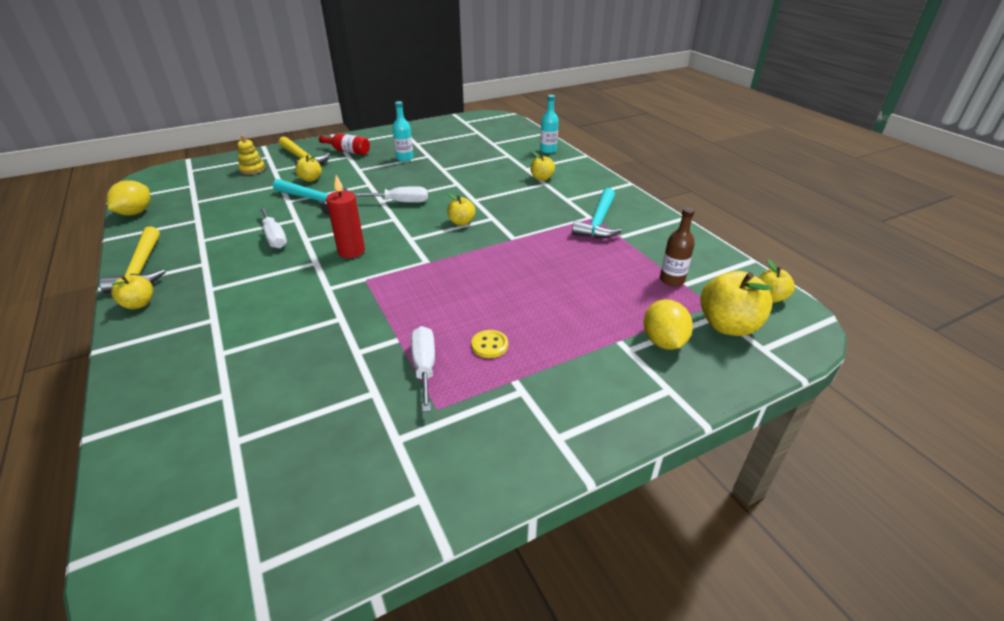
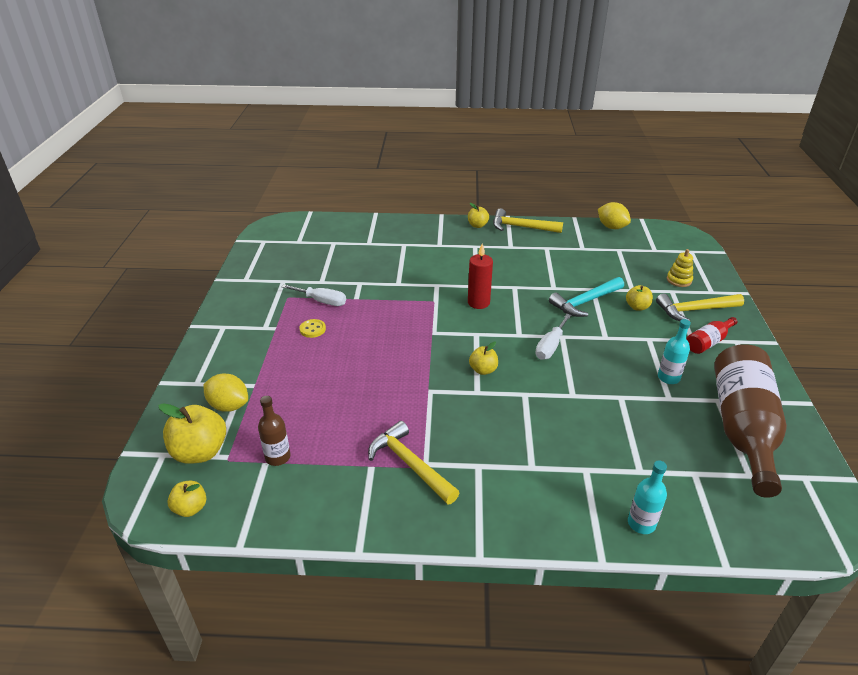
camera: 120 degrees right, 0 degrees up
(274, 237) = (528, 275): white screwdriver -> none
(438, 136) = (742, 428): none -> brown bottle
(542, 178) = (547, 470): yellow apple -> none
(598, 222) = (409, 464): turquoise hammer -> yellow hammer

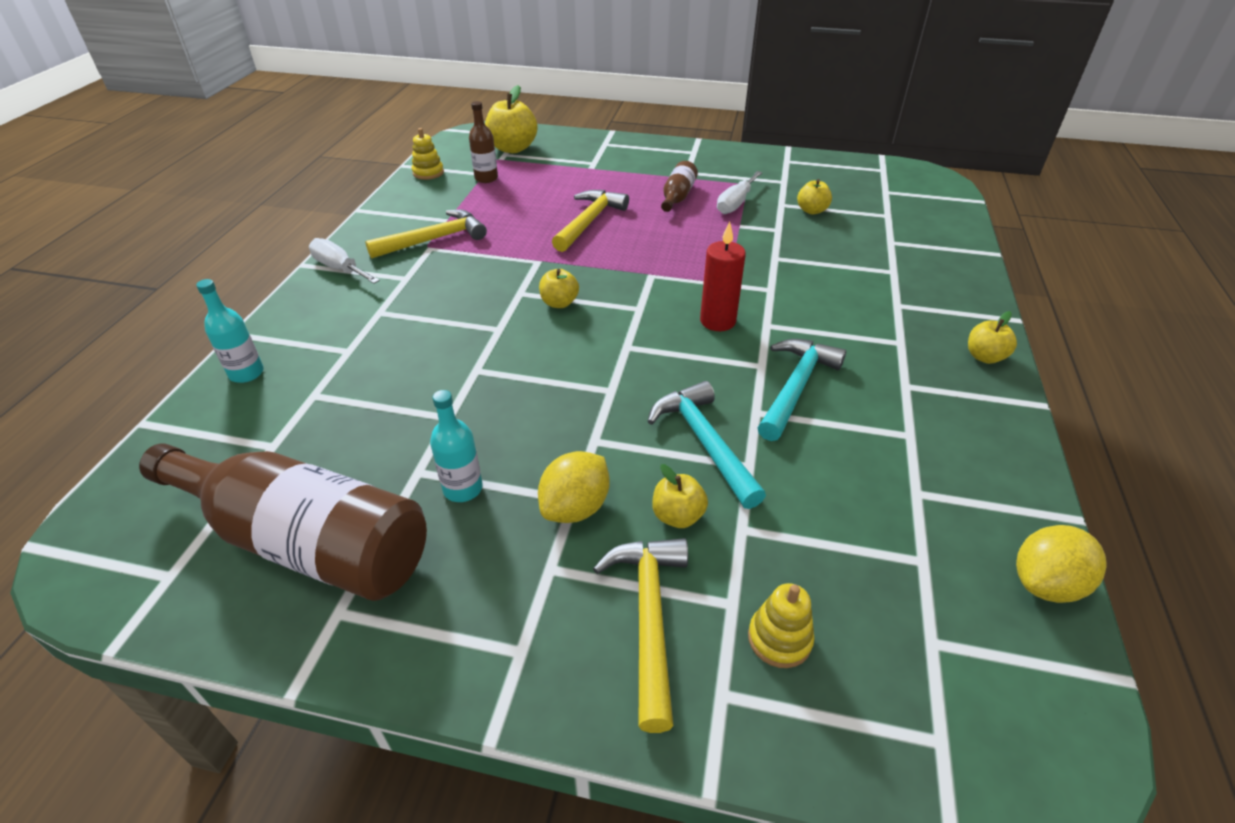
camera: 100 degrees right, 5 degrees up
(190, 508) = (453, 147): yellow apple -> yellow apple (811, 210)
(229, 406) = (566, 157): yellow lemon -> yellow lemon (575, 507)
(263, 512) = (428, 173): none -> yellow stacking toy
(312, 329) = (677, 197): yellow button -> brown bottle
(521, 227) = (995, 415): yellow hammer -> yellow hammer (589, 221)
(527, 276) = (796, 387): none -> turquoise hammer
(550, 346) = (589, 372): white screwdriver -> white screwdriver (340, 268)
(708, 342) = (534, 593): red bottle -> none

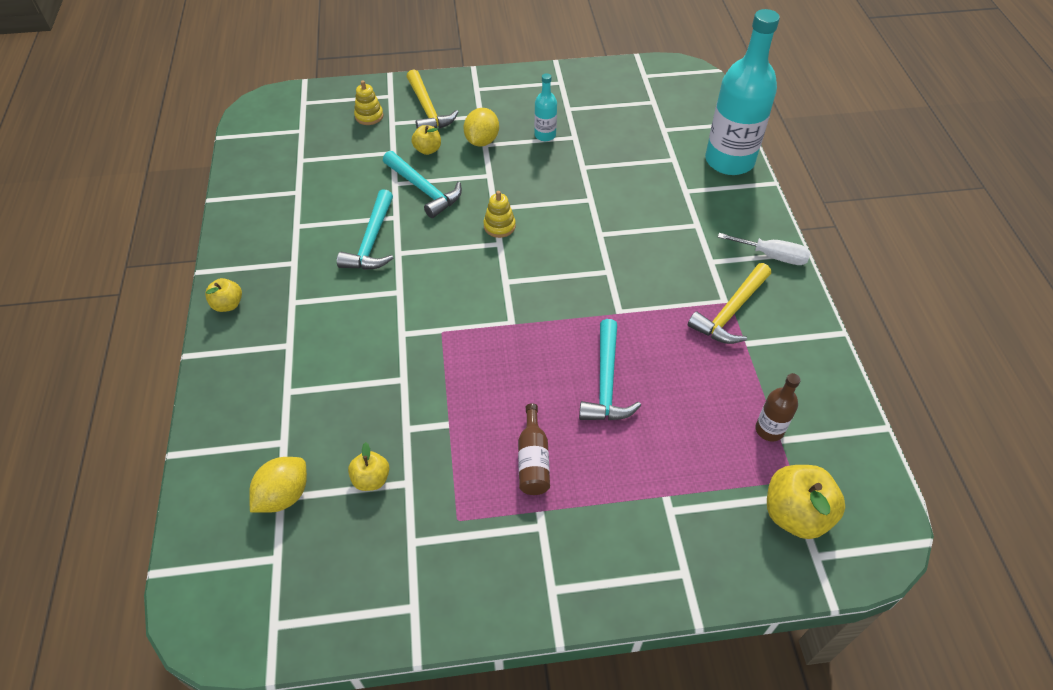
camera: 160 degrees right, 10 degrees up
(246, 373) = (729, 161): turquoise bottle -> turquoise bottle, size x2.23
(306, 541) = (600, 99): brown bottle -> none
(428, 173) = (842, 420): yellow stacking toy -> yellow stacking toy (499, 226)
(559, 303) = (571, 269): yellow apple -> none
(589, 221) = (606, 383): yellow hammer -> turquoise hammer
(717, 321) = (439, 285): red candle -> none
(735, 203) = (462, 467): white screwdriver -> none
(1045, 583) = (240, 164): yellow lemon -> yellow lemon (284, 495)

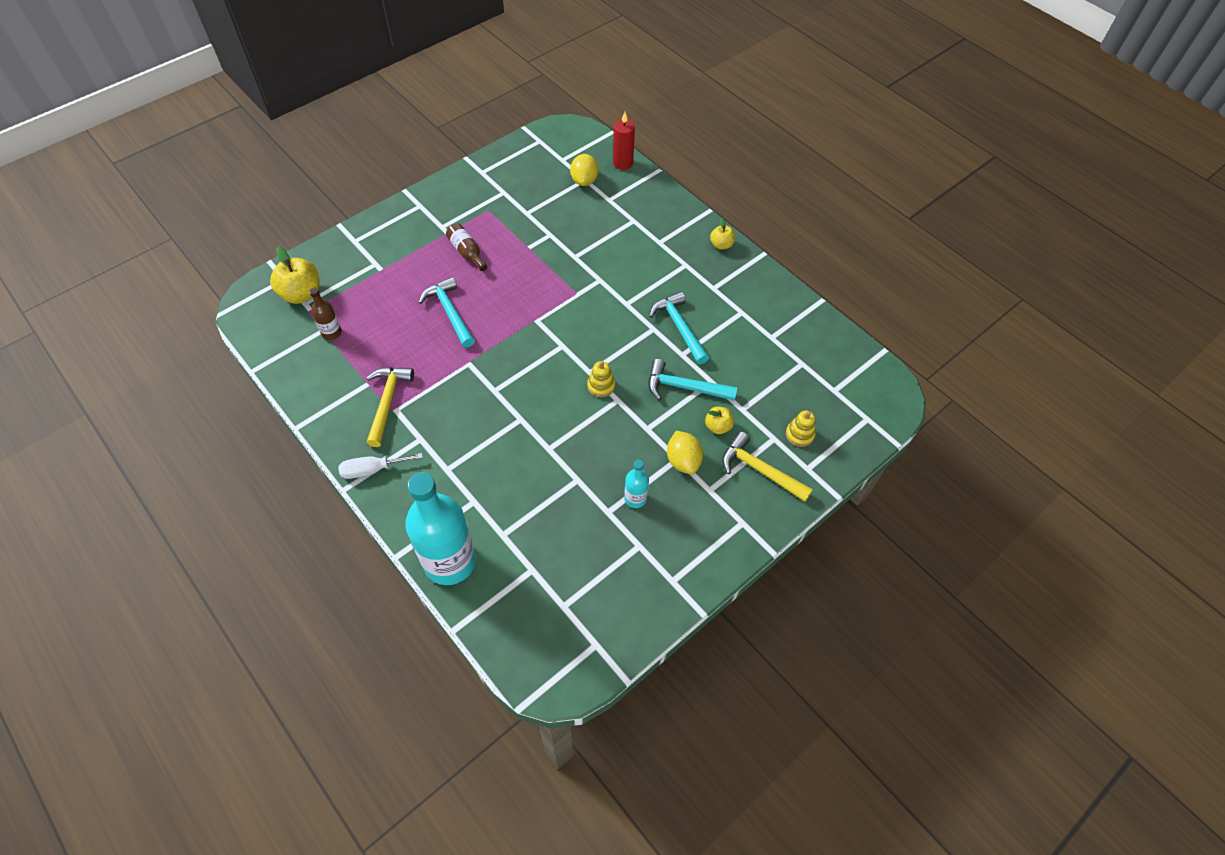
camera: 145 degrees right, 5 degrees up
(203, 496) = (622, 163): none -> red candle
(371, 479) = (547, 205): yellow apple -> none

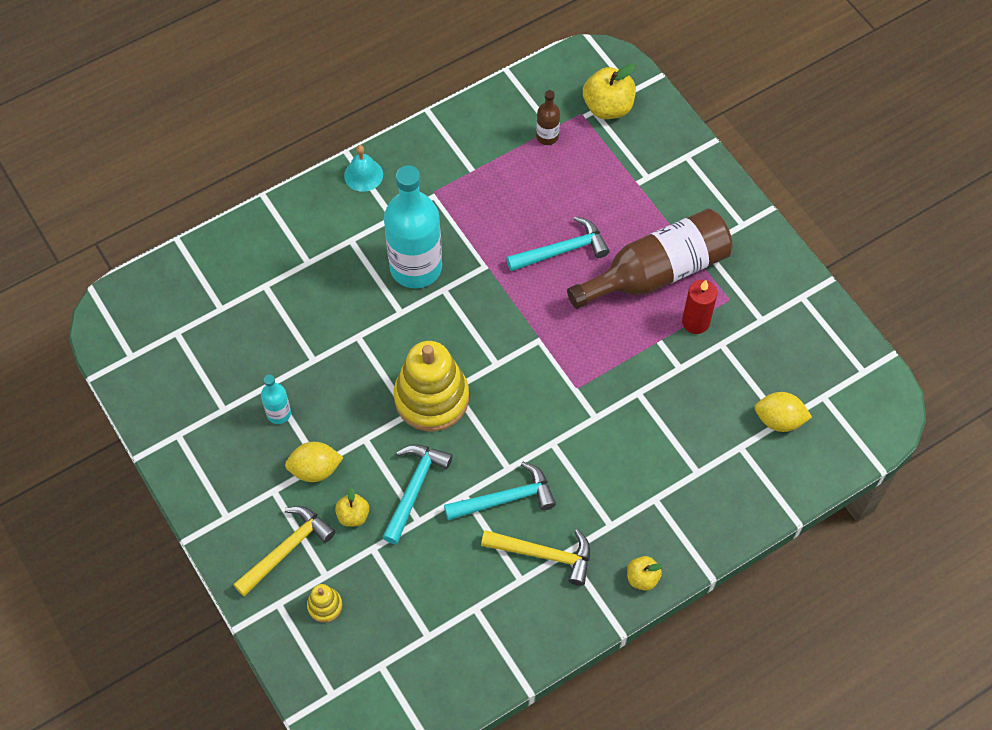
camera: 100 degrees right, 5 degrees up
(372, 469) = (363, 175): white screwdriver -> turquoise bell
(387, 402) = (445, 188): yellow hammer -> yellow hammer (544, 555)
(450, 561) = (246, 238): turquoise bottle -> turquoise bottle (416, 267)
(467, 252) = (656, 272): brown bottle -> brown bottle, size x2.23
(601, 386) = (431, 398): yellow stacking toy -> yellow stacking toy, size x2.28
(622, 163) = (813, 474): red candle -> red candle (695, 322)

